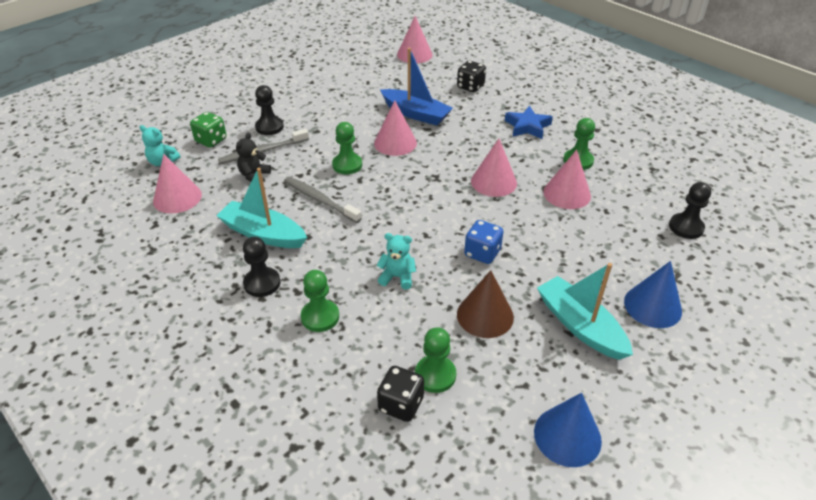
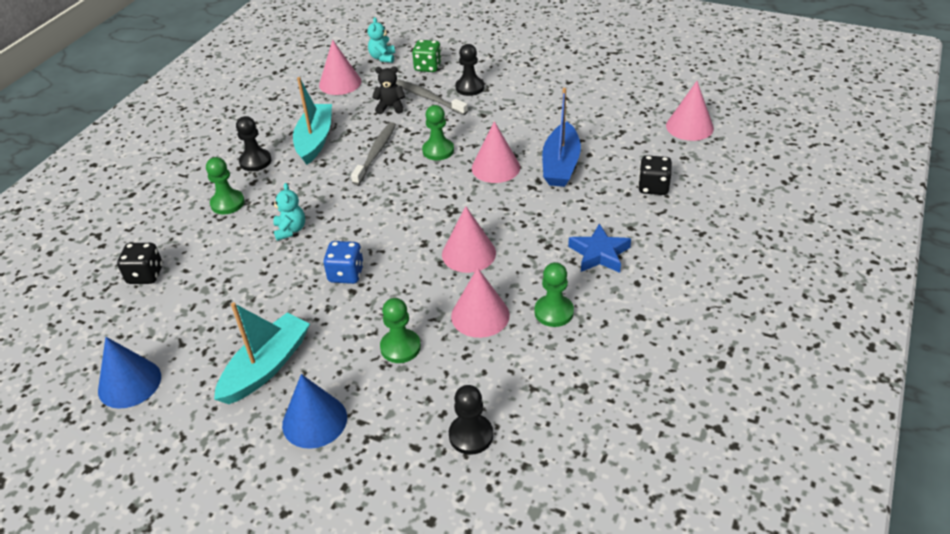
camera: 70 degrees right, 0 degrees up
(435, 375) = (180, 285): green pawn -> green pawn (400, 347)
(485, 315) = (259, 297): brown cone -> none

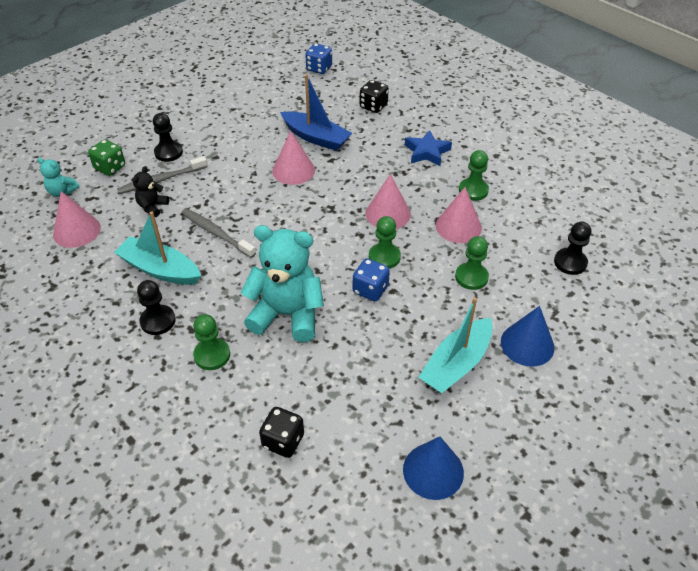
camera: 70 degrees left, 5 degrees up
(266, 367) = (456, 364): turquoise boat -> turquoise boat turned 105 degrees counterclockwise
(290, 230) = (287, 314): turquoise teddy bear -> turquoise teddy bear, size x2.15
(438, 150) = (244, 195): green pawn -> green pawn (384, 257)
(689, 127) = (319, 68): pink cone -> blue dice

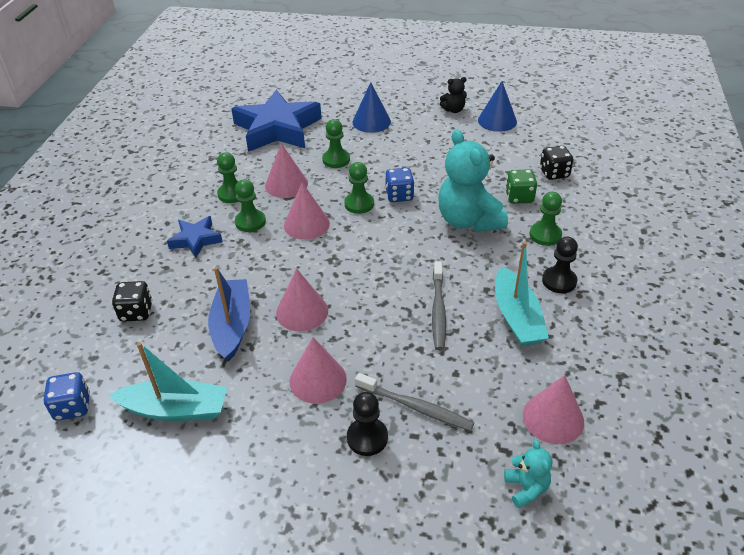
camera: 125 degrees left, 5 degrees down
(110, 167) = (445, 475): green dice -> green dice (519, 197)
(152, 207) = (458, 382): black teddy bear -> black teddy bear (453, 110)
(230, 153) = (318, 380): none -> pink cone
(422, 185) = (250, 222): none -> green pawn
(456, 364) = (418, 139): turquoise boat -> turquoise boat (175, 409)
(570, 262) = (277, 128): black pawn -> blue star

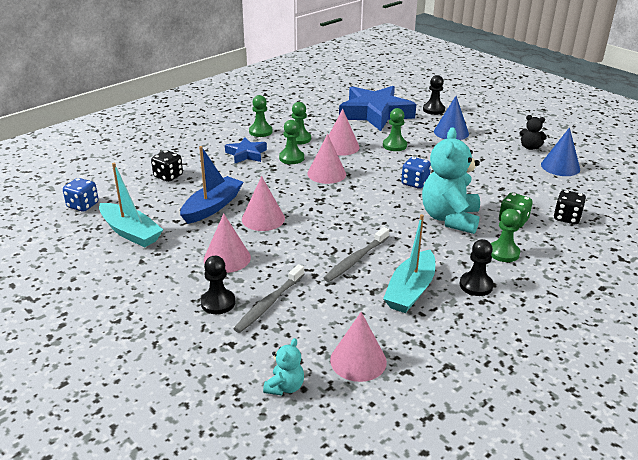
camera: 35 degrees right, 10 degrees down
(328, 101) = (433, 110): none -> black pawn
(359, 204) = (378, 176): green pawn -> green pawn (260, 131)
(415, 407) = (269, 303): grey toothbrush -> grey toothbrush turned 60 degrees clockwise

